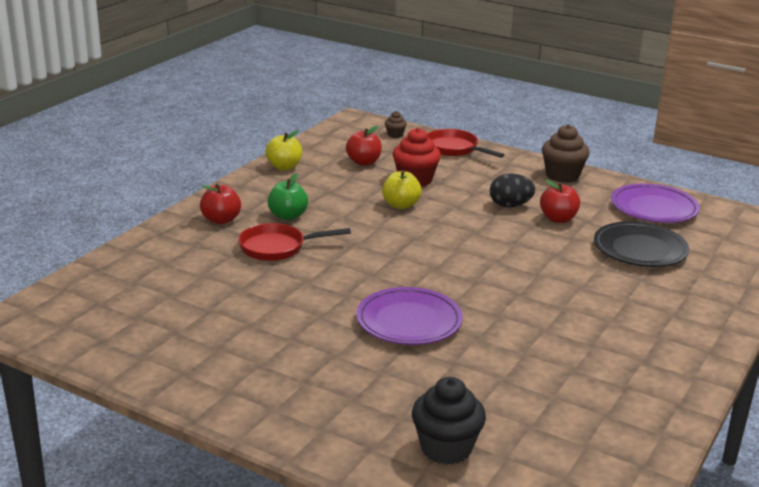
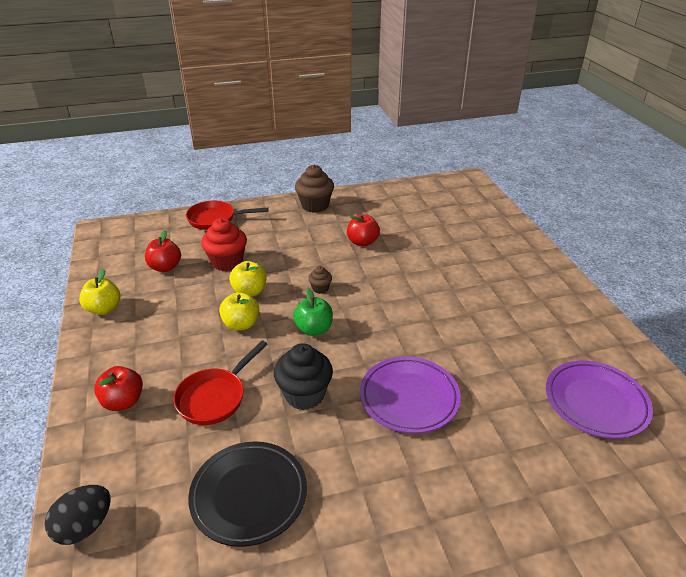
camera: 45 degrees left, 10 degrees up
(288, 216) = (177, 358): green apple -> green apple (314, 329)
(361, 220) = (241, 324): none -> yellow apple
(395, 135) = (154, 229): brown cupcake -> brown cupcake (320, 288)
(446, 448) = (595, 497): black cupcake -> black cupcake (304, 394)
(510, 205) = (320, 248): black egg -> black egg (84, 527)
(640, 250) = (437, 239): black plate -> black plate (249, 495)
(653, 209) = (398, 203): purple plate -> purple plate (595, 402)

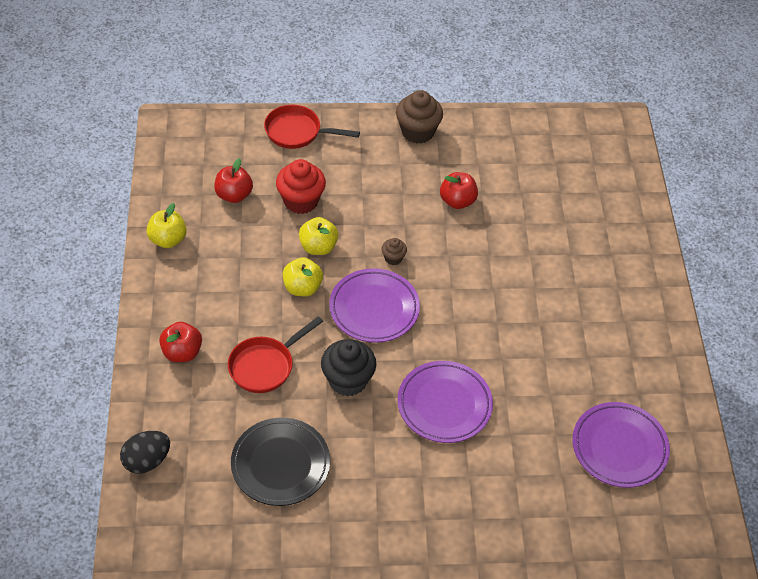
camera: 10 degrees right, 15 degrees up
(314, 329) = (374, 309): green apple -> purple plate

